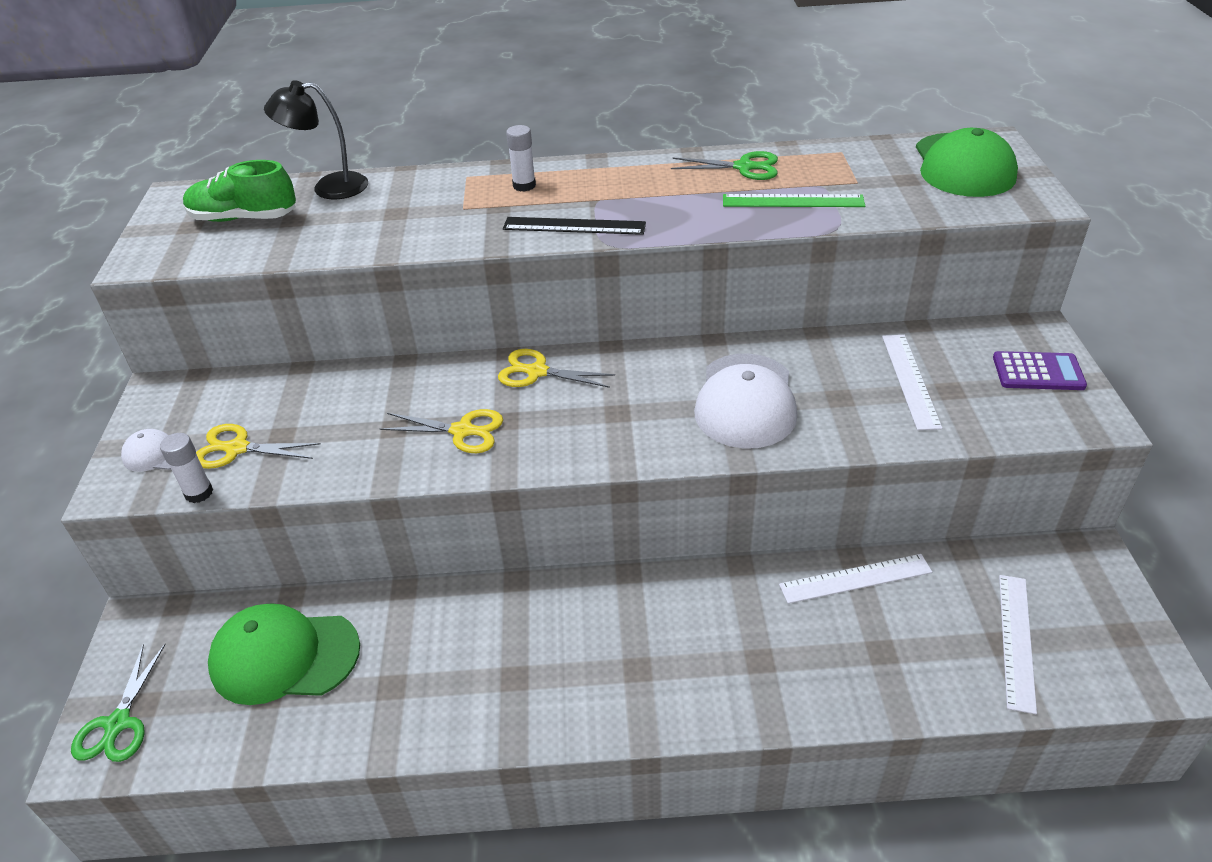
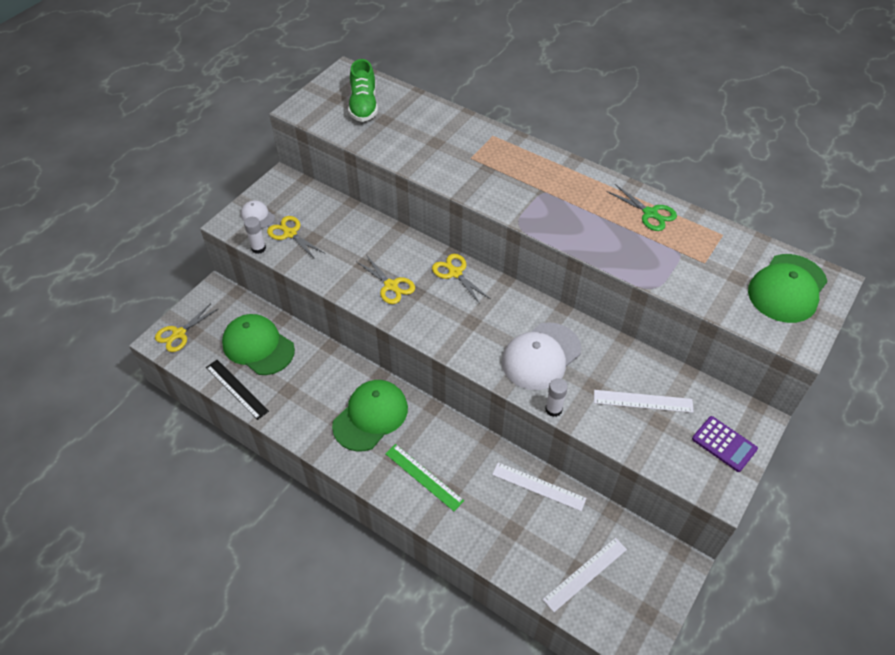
camera: 35 degrees right, 10 degrees up
(118, 723) = (179, 334): green scissors -> yellow scissors
(244, 218) = (363, 106): green shoe -> green shoe turned 135 degrees counterclockwise
(329, 187) = (419, 106): black lamp -> none
(524, 185) = (516, 159): white glue stick -> white glue stick (553, 409)
(554, 640) = (370, 416): none -> green cap
(574, 226) = (514, 203): black ruler -> black ruler (237, 389)
(793, 201) = (650, 254): green ruler -> green ruler (423, 477)
(910, 380) = (643, 401): white ruler -> white ruler turned 60 degrees clockwise

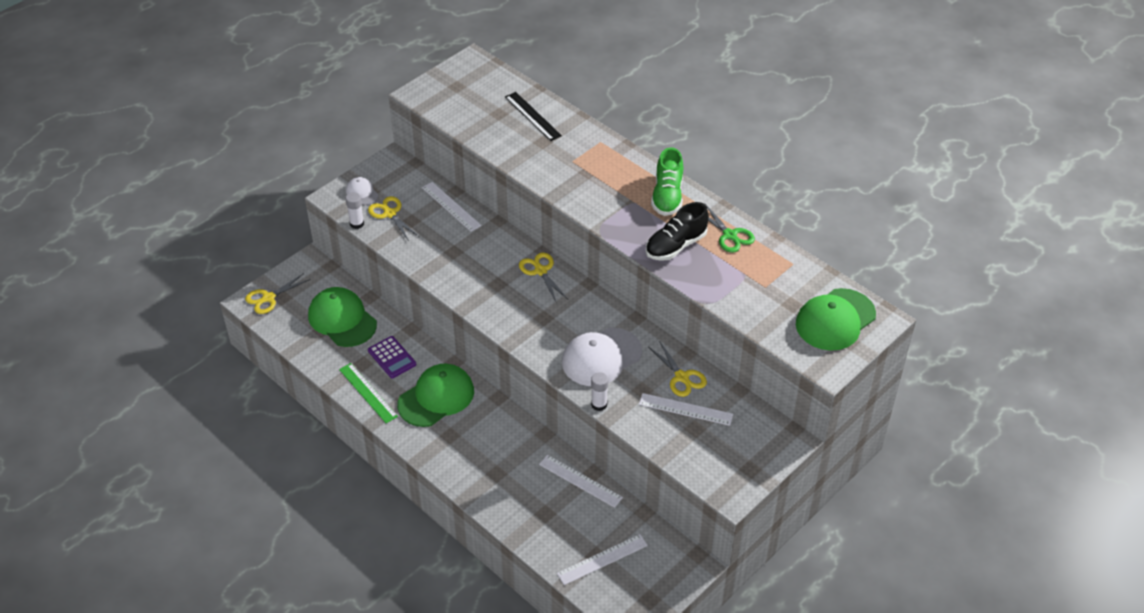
camera: 10 degrees right, 5 degrees down
(237, 389) = (314, 355): black ruler -> black ruler (533, 116)
(350, 218) = (451, 206): none -> white ruler
(363, 106) = (481, 97): green shoe -> green shoe (667, 196)
(391, 286) = (475, 275): yellow scissors -> yellow scissors (682, 377)
(423, 477) = (473, 457): green ruler -> green ruler (367, 393)
(600, 231) = (675, 246): none -> black shoe
(724, 444) = (749, 456): purple calculator -> purple calculator (392, 357)

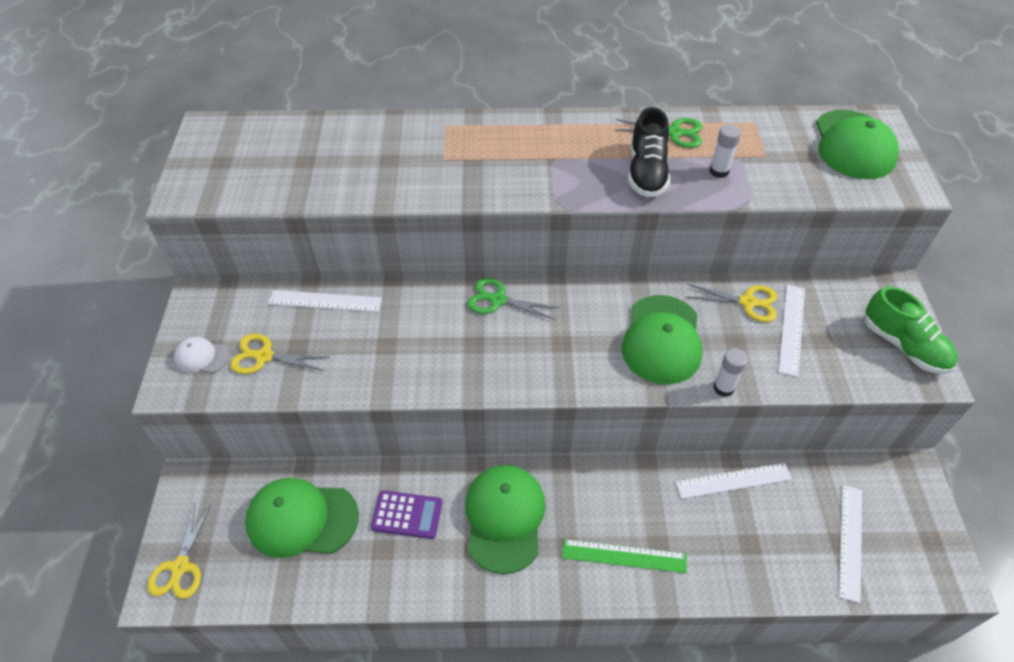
camera: 45 degrees left, 5 degrees up
(357, 224) = (237, 396): white glue stick -> white glue stick (719, 171)
(367, 393) = (428, 578): green ruler -> green ruler (624, 556)
(533, 116) = (345, 142): black ruler -> none
(540, 271) = (498, 300): yellow scissors -> green scissors
(601, 357) = (662, 340): white cap -> green cap
(667, 196) = (575, 134): green shoe -> green shoe (903, 345)
(685, 409) = (791, 329): white ruler -> white ruler turned 45 degrees counterclockwise

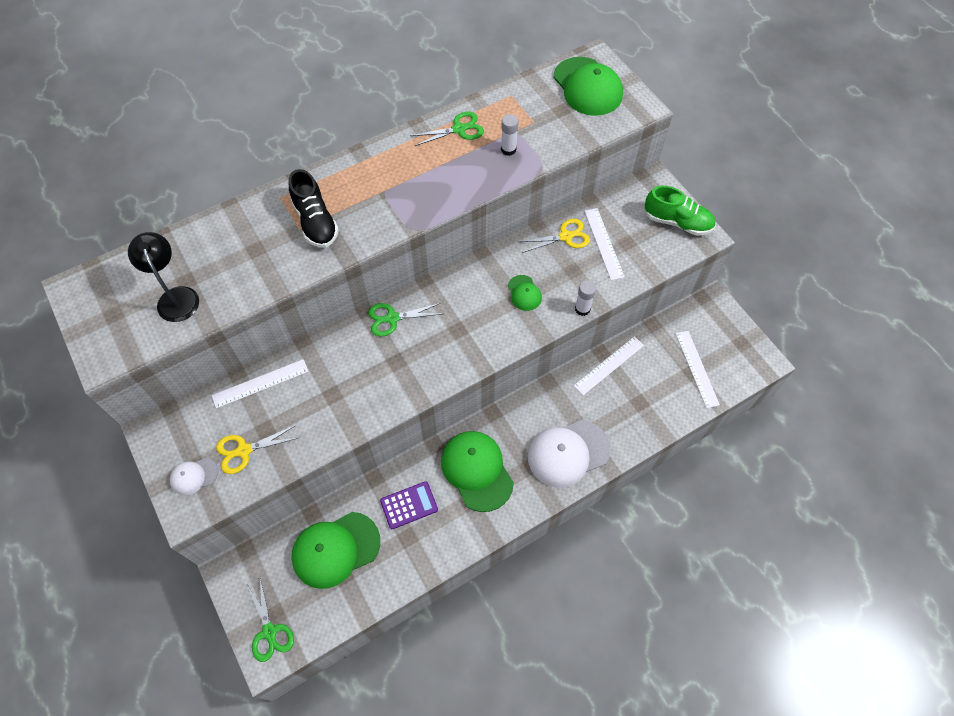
camera: 30 degrees left, 10 degrees up
(180, 567) = (269, 631): yellow scissors -> green scissors
(285, 170) = (176, 297): none -> black lamp
(624, 556) = (568, 453): green ruler -> white cap
(646, 172) = (458, 173): black shoe -> black shoe (315, 222)
(662, 340) = (524, 293): green cap -> green cap, size x0.50

